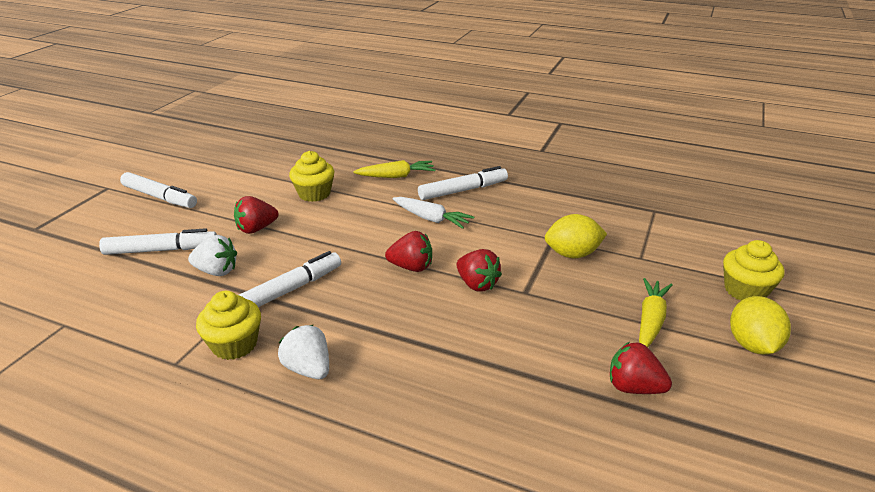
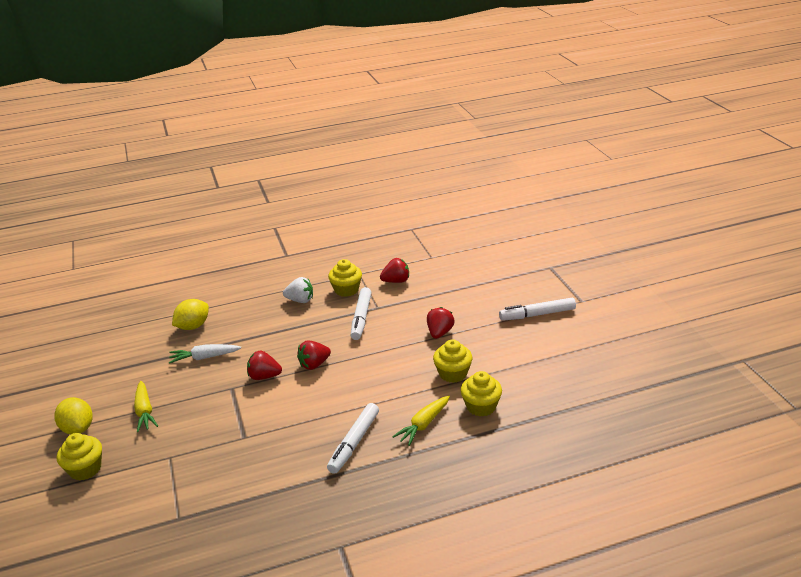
camera: 140 degrees right, 0 degrees up
(161, 250) = (463, 296): white marker -> none
(217, 271) = (413, 305): white strawberry -> none
(339, 166) = (481, 406): none -> yellow cupcake
(431, 219) = (345, 403): white carrot -> white carrot (204, 357)
(572, 254) = (220, 431): yellow lemon -> yellow lemon (193, 326)
(633, 387) = (140, 371): red strawberry -> red strawberry (396, 281)

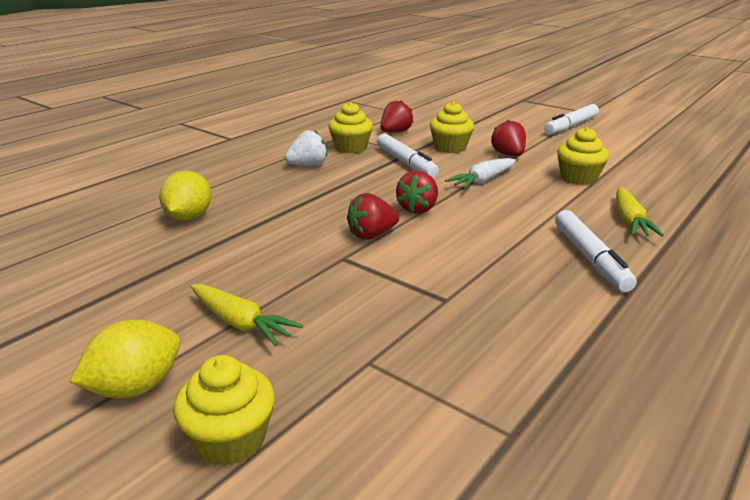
camera: 35 degrees left, 5 degrees down
(78, 428) = (135, 387): yellow lemon -> yellow lemon turned 60 degrees counterclockwise
(204, 357) = (253, 241): white carrot -> white carrot (482, 181)
(481, 406) = (652, 192): yellow cupcake -> yellow cupcake (450, 147)

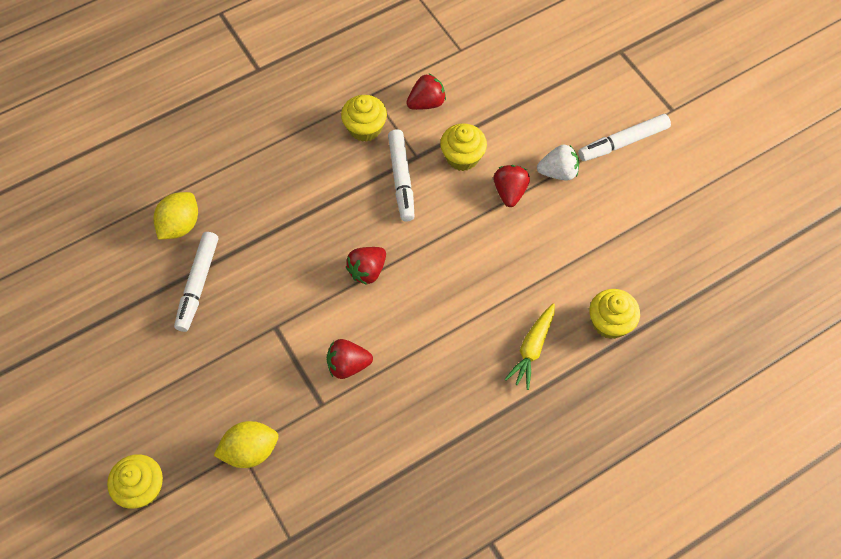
camera: 20 degrees right, 35 degrees up
(135, 387) = (102, 426): yellow lemon -> yellow lemon (250, 451)
(241, 323) = (178, 384): yellow carrot -> none
(308, 165) = (309, 156): white strawberry -> white strawberry (558, 172)
(371, 235) = (310, 301): red strawberry -> red strawberry (348, 365)
(482, 181) = (451, 238): white carrot -> none
(578, 178) = (544, 260): yellow cupcake -> yellow cupcake (610, 323)
(590, 258) = (458, 391): white marker -> white marker (198, 284)

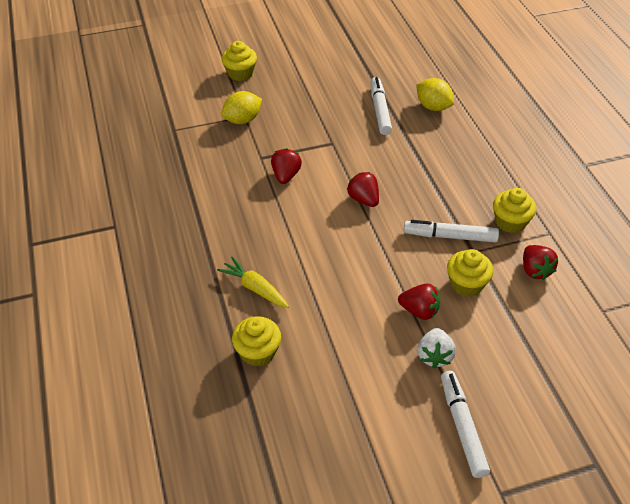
camera: 105 degrees right, 15 degrees down
(198, 284) = (380, 110): white marker -> white marker turned 60 degrees clockwise
(250, 451) = (242, 120): yellow lemon -> yellow lemon turned 60 degrees clockwise

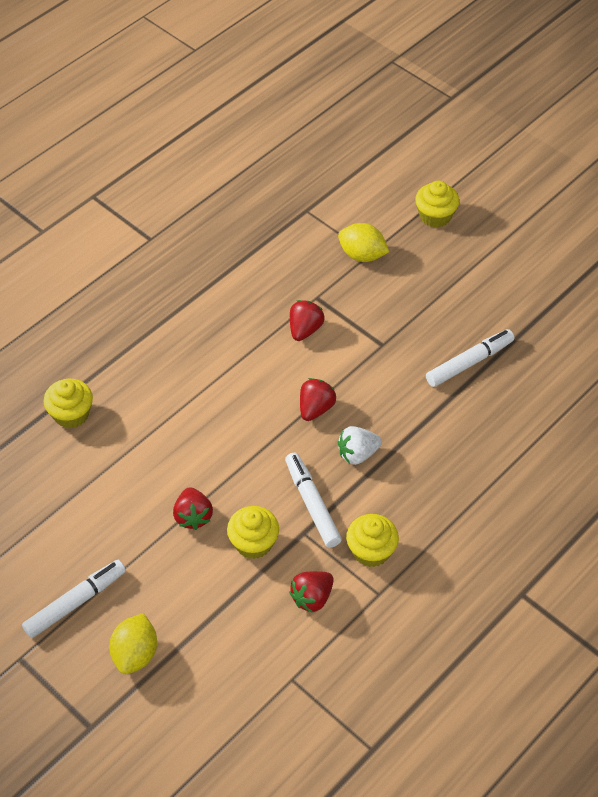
camera: 60 degrees right, 5 degrees up
(254, 288) = (142, 376): yellow carrot -> none
(286, 175) = (305, 329): red strawberry -> red strawberry turned 45 degrees counterclockwise
(433, 107) = (515, 409): yellow lemon -> yellow lemon (135, 654)
(434, 356) = (144, 550): white strawberry -> white strawberry (357, 454)

